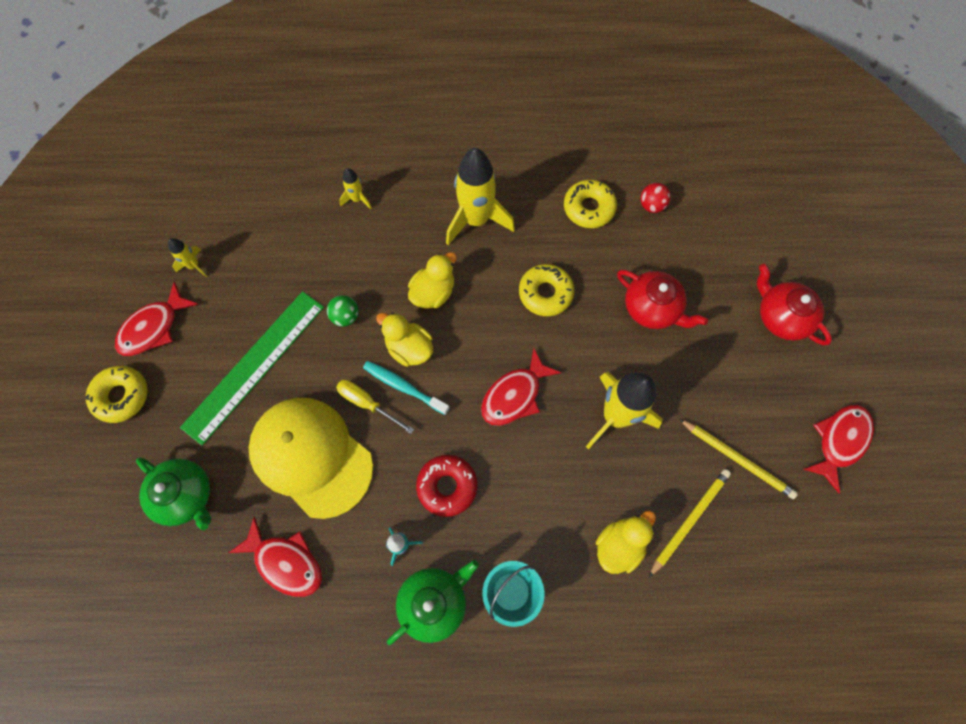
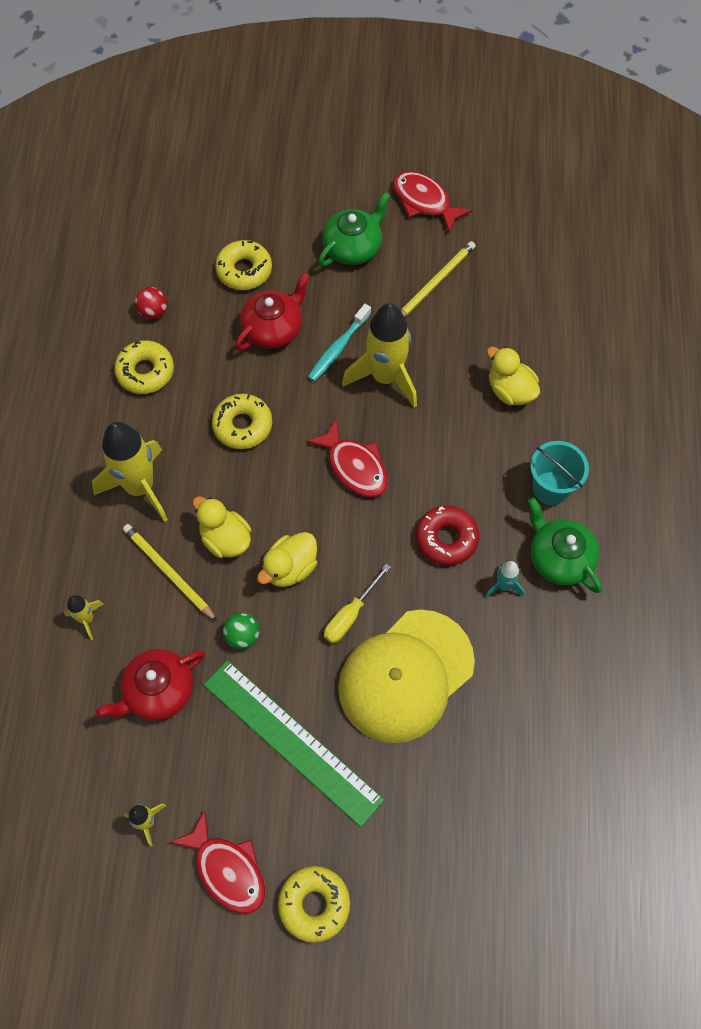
camera: 85 degrees left, 5 degrees down
(186, 495) = (441, 816): green teapot -> green teapot (353, 247)
(285, 562) = (517, 703): red fish -> none
(403, 387) = (334, 576): turquoise toothbrush -> turquoise toothbrush (338, 348)
(689, 520) = (490, 330): yellow pencil -> yellow pencil (168, 572)
(712, 275) = (244, 270): none -> yellow donut
(781, 316) = (297, 221): red teapot -> red teapot (158, 691)

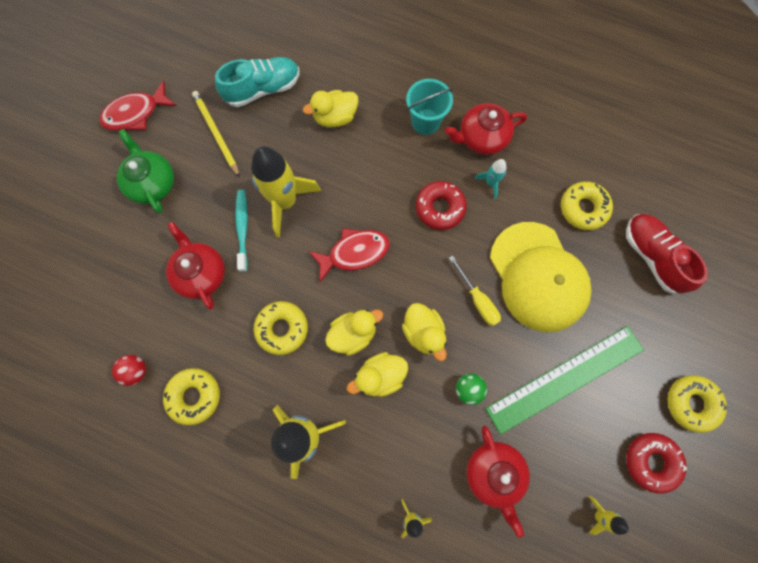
camera: 70 degrees left, 10 degrees up
(168, 572) = (393, 433): yellow pencil -> none
(227, 869) = (651, 461): red fish -> red donut
(244, 270) = (131, 278): yellow donut -> yellow donut (583, 208)
(262, 496) = (353, 334): none -> yellow duck
(338, 348) = (242, 228): turquoise toothbrush -> turquoise toothbrush turned 150 degrees counterclockwise
(488, 810) = (652, 256): none -> red shoe
(510, 306) = (263, 89): none -> turquoise shoe
(559, 558) = (482, 138): green teapot -> red teapot

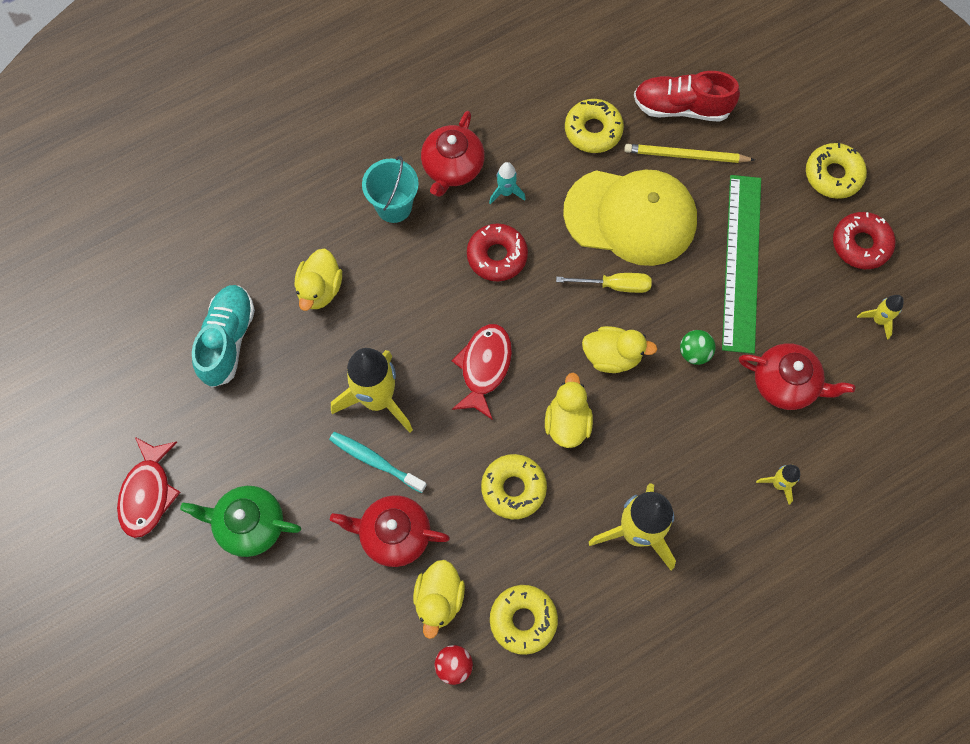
camera: 55 degrees left, 5 degrees down
(216, 134) = (243, 421): yellow pencil -> yellow pencil (685, 156)
(380, 376) = (627, 425): yellow duck -> yellow duck (439, 599)

